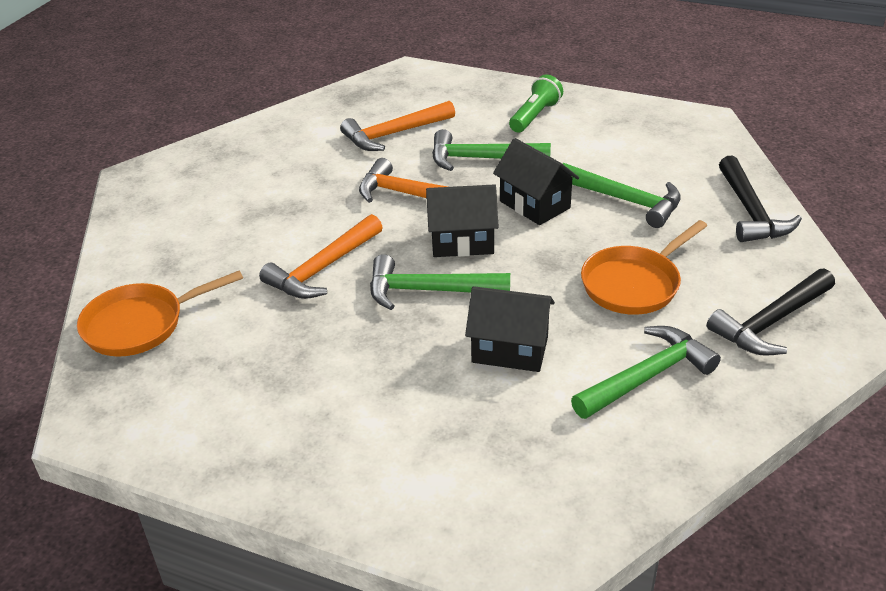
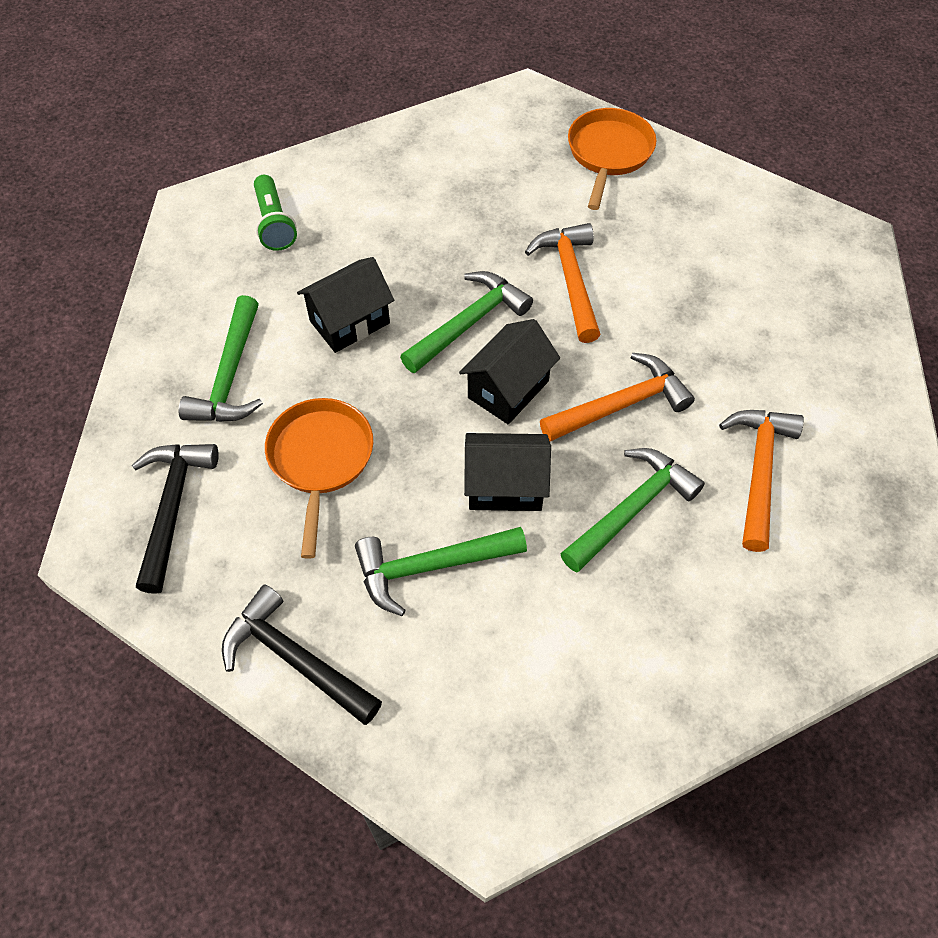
camera: 130 degrees right, 20 degrees up
(535, 116) = (676, 636): green flashlight -> green flashlight (274, 224)

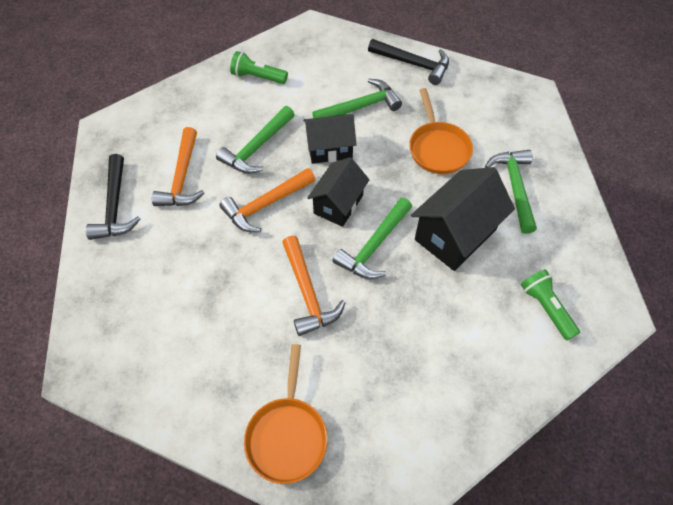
camera: 170 degrees right, 0 degrees up
(173, 507) = (506, 114): black hammer -> black hammer (115, 206)
(349, 322) = (455, 234): black house -> black house, size x1.50
(625, 678) = (258, 77): none -> green flashlight

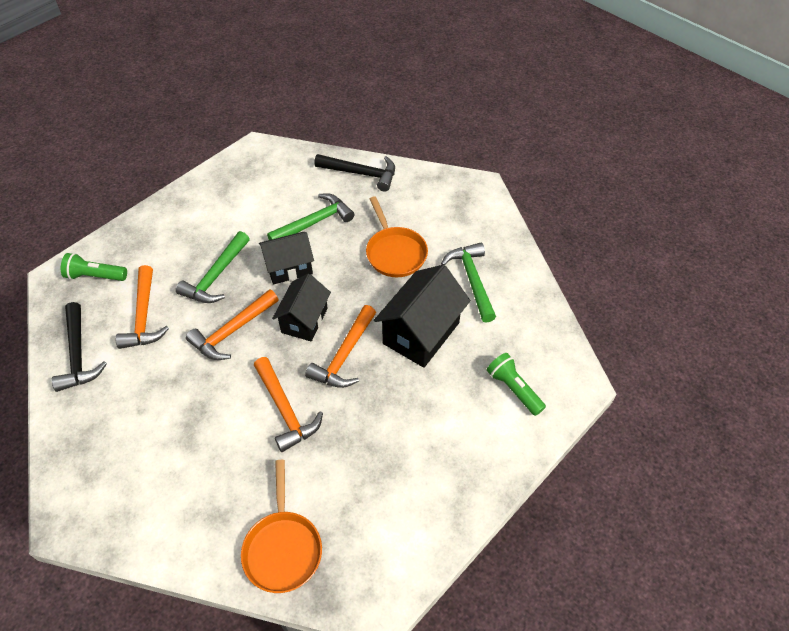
camera: 10 degrees left, 5 degrees down
(258, 77) = (207, 206): green flashlight -> green flashlight (95, 276)
(374, 246) = (344, 356): green hammer -> orange hammer

